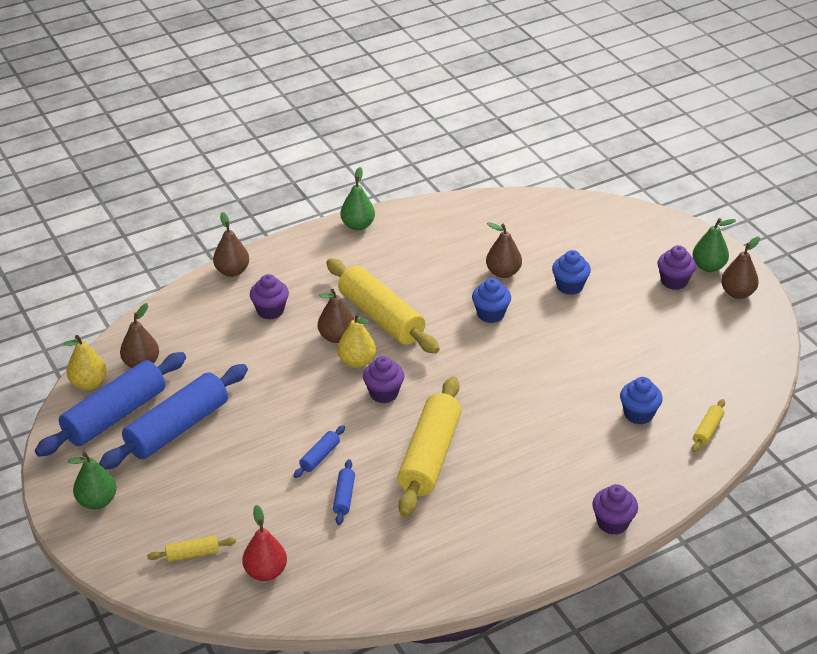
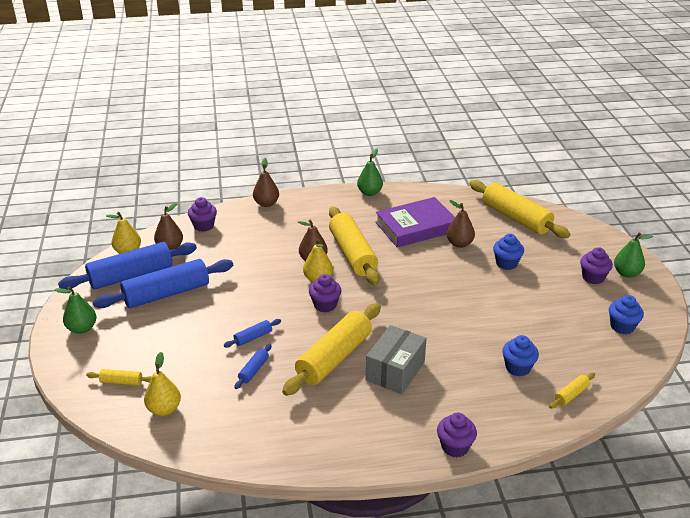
camera: 20 degrees right, 5 degrees down
(265, 572) = (164, 409): red pear -> yellow pear
(270, 310) = (277, 233): purple cupcake -> purple cupcake (203, 226)
(440, 261) = (416, 227): none -> purple book
(490, 314) = (435, 269): blue cupcake -> blue cupcake (622, 326)
(507, 454) = (395, 371): none -> grey box
(554, 221) = (516, 218): none -> yellow rolling pin
(737, 293) = (643, 297): brown pear -> none

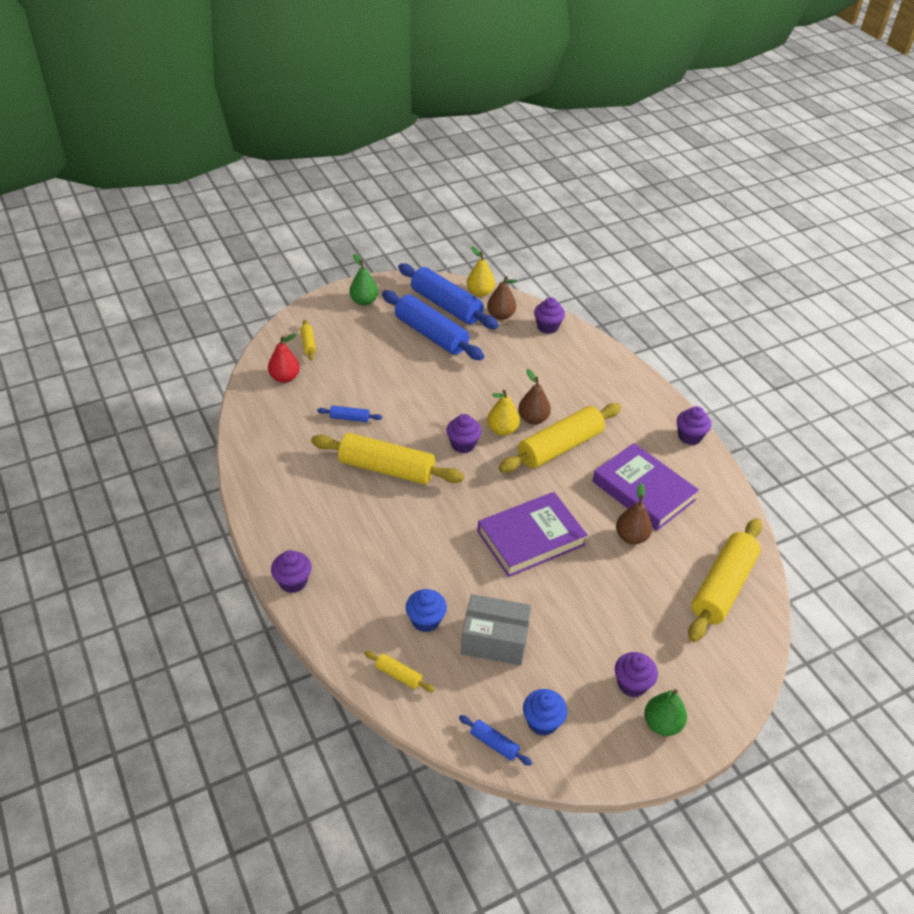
camera: 70 degrees right, 10 degrees up
(164, 409) = (284, 377): yellow pear -> red pear
(253, 337) = (394, 406): blue rolling pin -> blue rolling pin (494, 743)
(266, 203) = (614, 359): brown pear -> none
(369, 193) = (689, 436): green pear -> purple cupcake
(395, 371) = (384, 518): grey box -> grey box (494, 640)
(446, 292) = (531, 538): none -> purple book
(506, 263) = (615, 588): blue cupcake -> none

